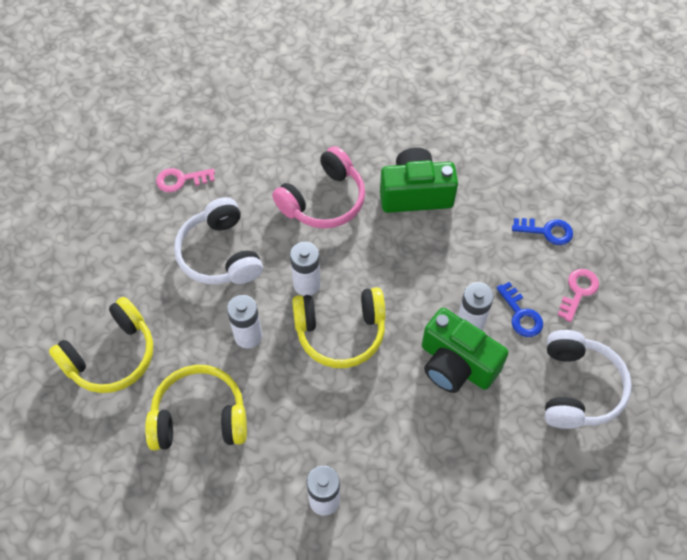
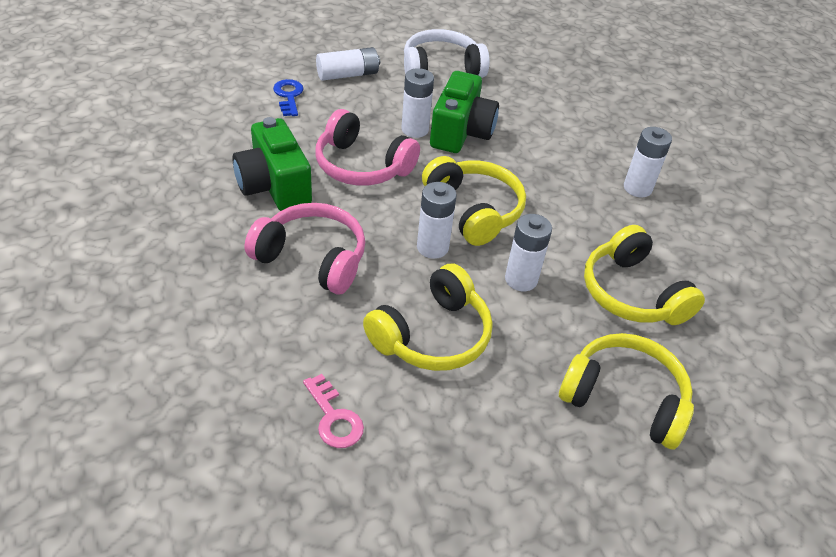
camera: 115 degrees left, 15 degrees down
(220, 254) = (432, 335): white headphones -> yellow headphones
(425, 263) = (362, 166): none -> pink headphones
(521, 314) = (389, 102): blue key -> none
(578, 291) = (348, 75): pink key -> white battery

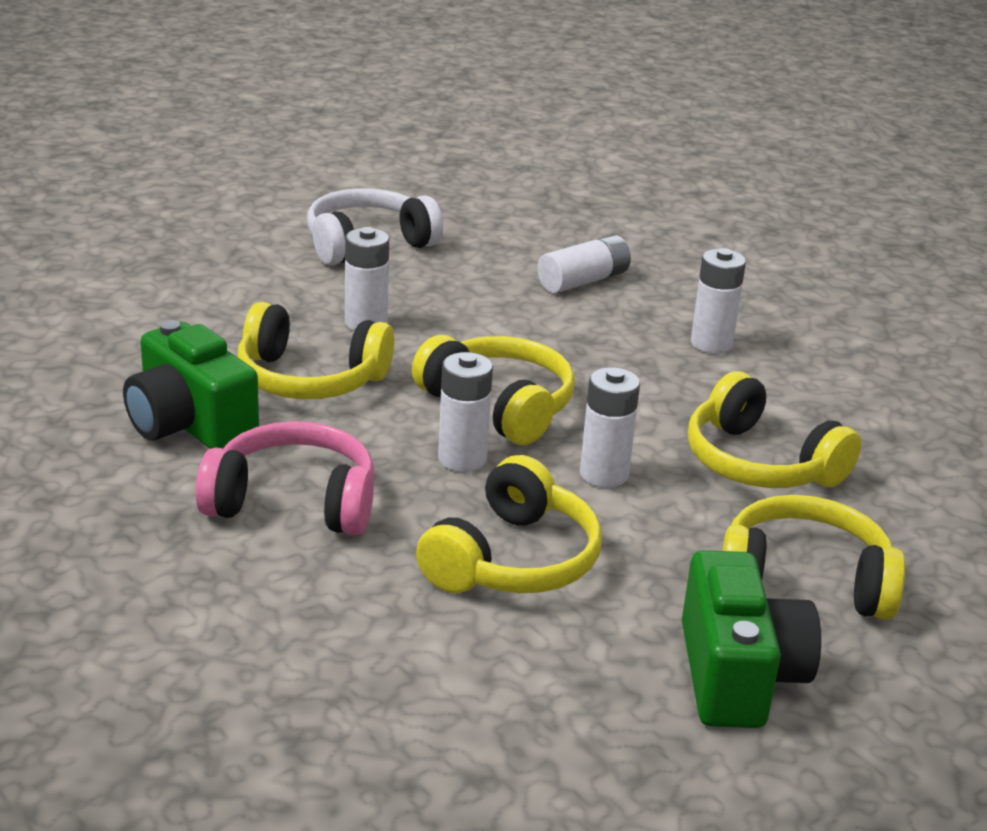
camera: 15 degrees left, 15 degrees down
(288, 96) = (153, 310): blue key -> none
(334, 417) = (422, 681): pink key -> none
(348, 75) = (231, 271): white battery -> white battery (583, 281)
(362, 166) = (309, 379): pink headphones -> yellow headphones
(461, 132) = (434, 316): green camera -> green camera (738, 675)

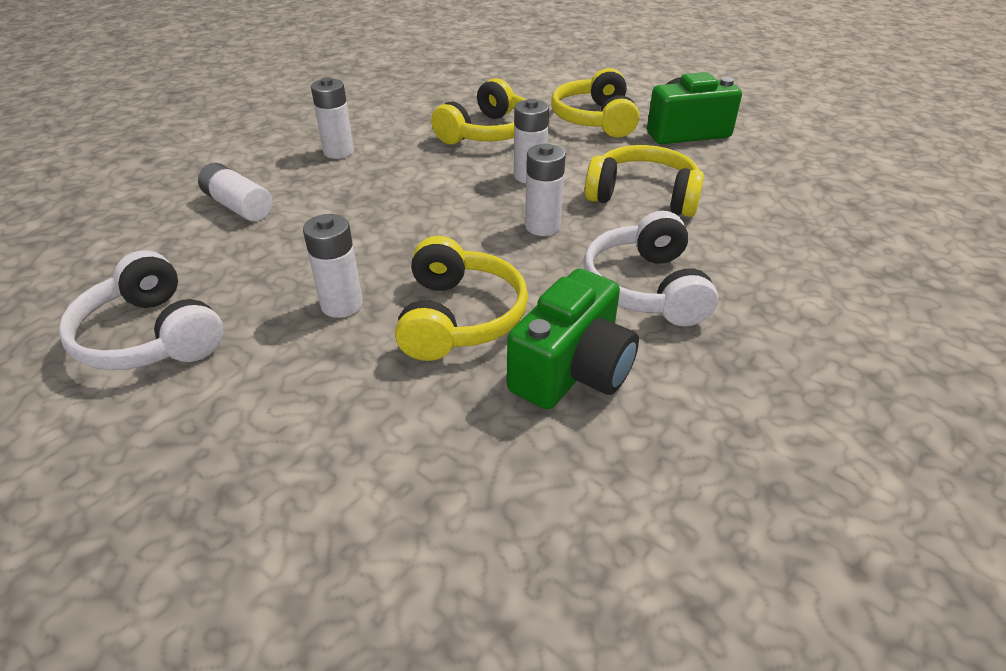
camera: 100 degrees left, 10 degrees up
(293, 502) = (645, 288): pink headphones -> white headphones
(499, 405) = (461, 221): yellow headphones -> none

